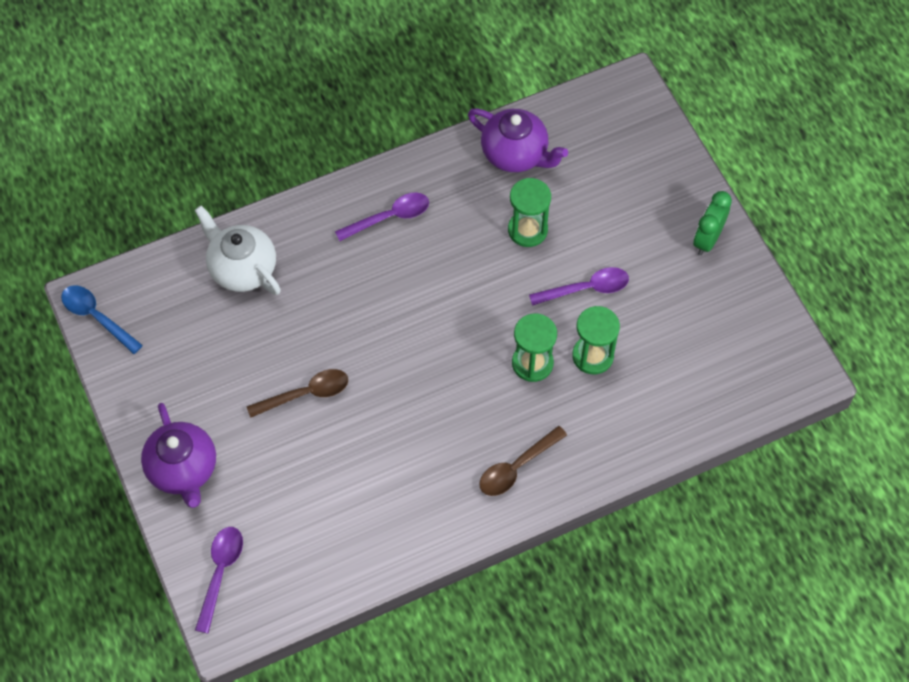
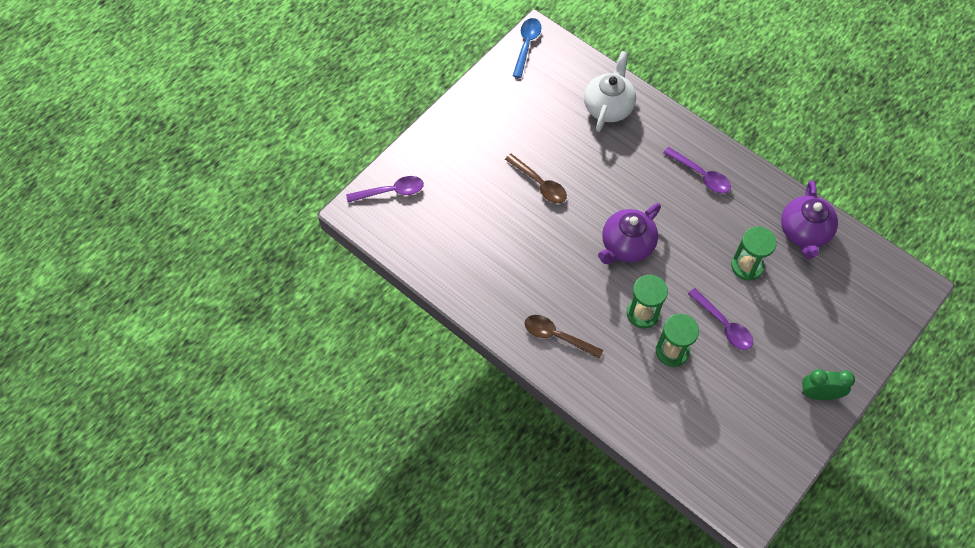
camera: 65 degrees right, 0 degrees up
(183, 469) = (449, 139): purple teapot -> purple teapot (626, 245)

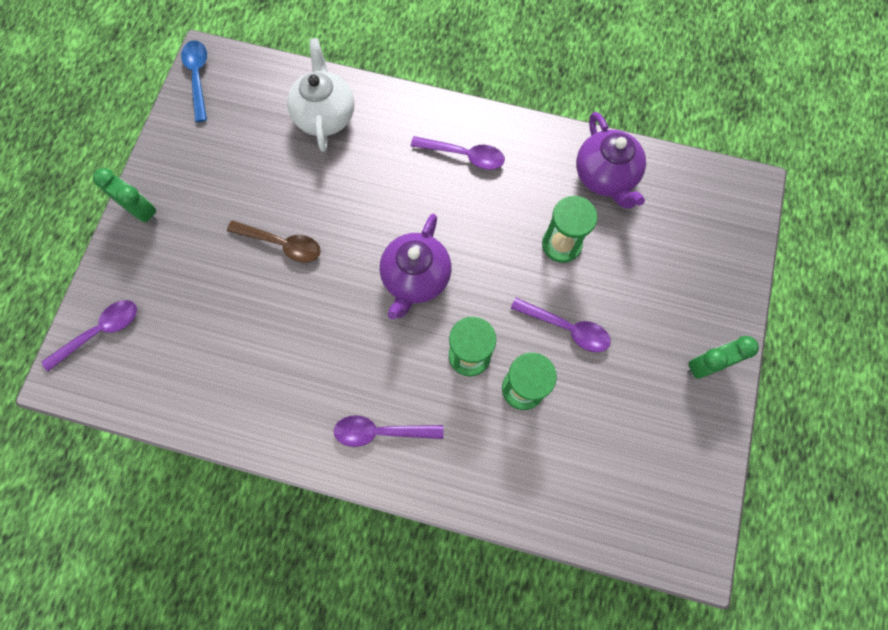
camera: 25 degrees left, 10 degrees up
(450, 123) = (142, 211): none -> green clock
(557, 336) = (381, 432): brown spoon -> purple spoon

